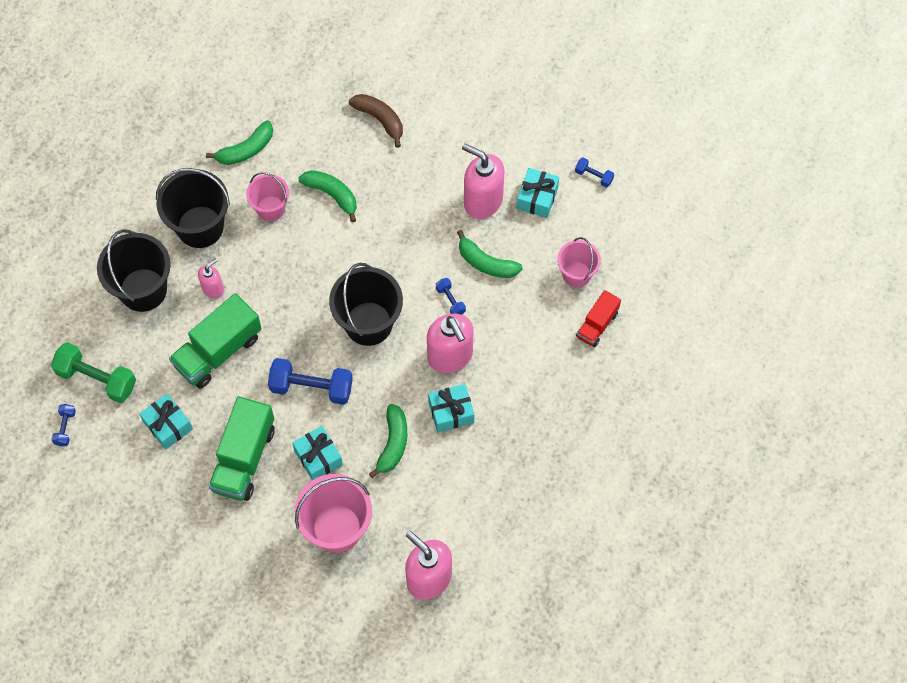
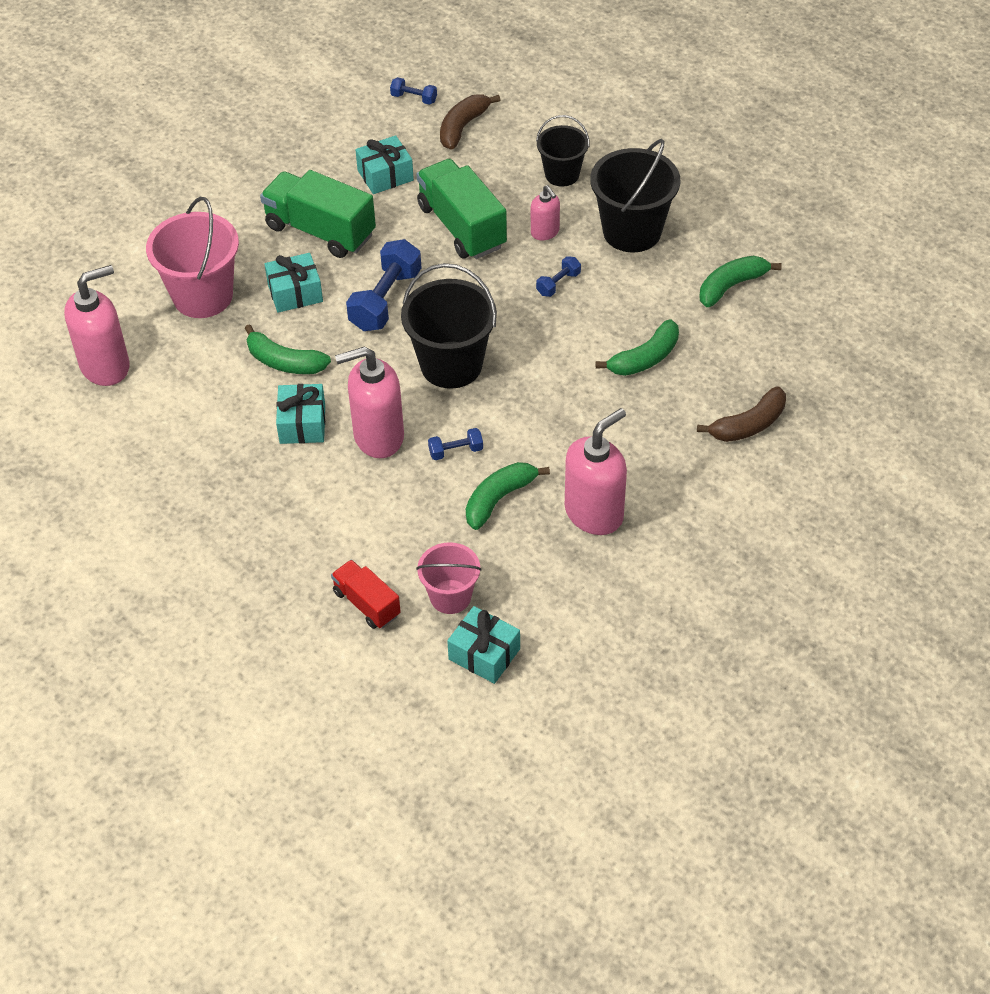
camera: 105 degrees right, 15 degrees down
(97, 379) = (463, 127): green dumbbell -> brown banana
(143, 290) = (562, 174): black bucket -> black bucket, size x0.60
(246, 150) = (731, 286): green banana -> green banana turned 75 degrees clockwise
(271, 208) = (640, 297): pink bucket -> none
(537, 198) = (582, 576): turquoise gift -> turquoise gift (484, 654)
(593, 176) = (601, 652): blue dumbbell -> blue dumbbell (558, 284)

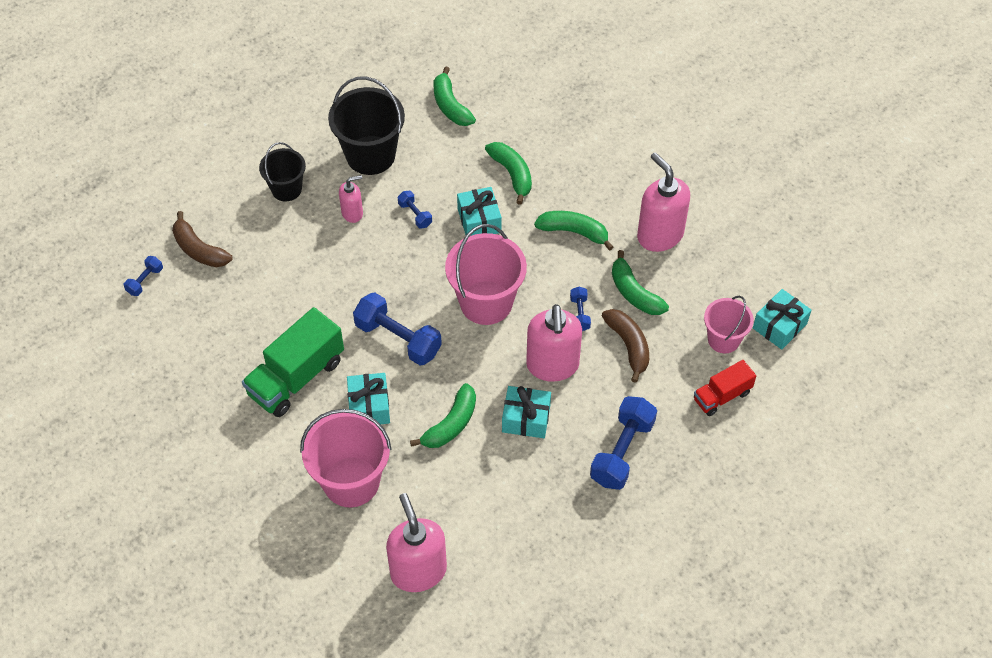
camera: 80 degrees left, 5 degrees up
(273, 516) = (622, 452): none -> blue dumbbell
(385, 175) = (241, 317): turquoise gift -> turquoise gift (479, 221)
(451, 365) = (486, 302): black bucket -> pink bucket
(462, 226) = (326, 270): green truck -> none
(575, 429) = (574, 232): none -> green banana
(748, 425) = (594, 126): brown banana -> brown banana (628, 346)

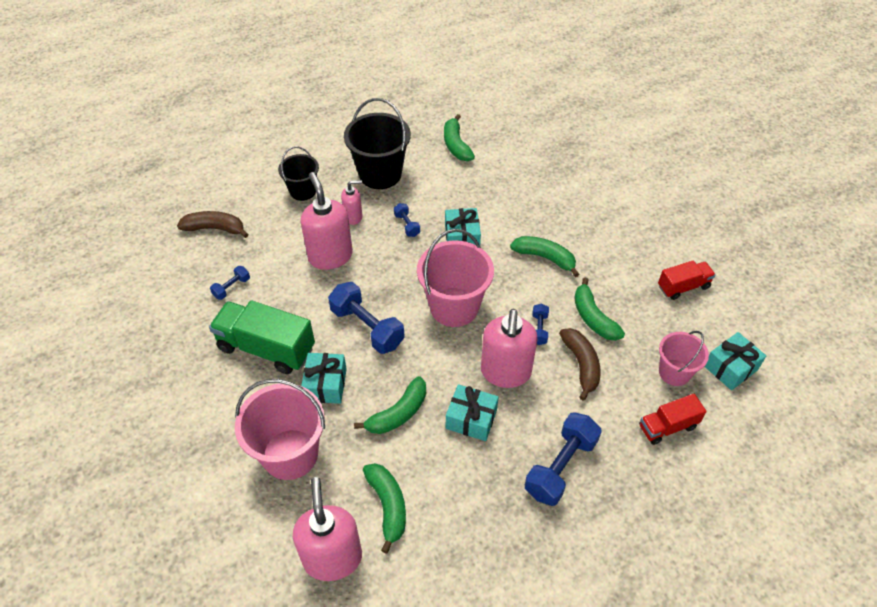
camera: 10 degrees right, 5 degrees down
(145, 281) = (161, 247): blue dumbbell -> blue dumbbell (231, 287)
(199, 249) = (215, 228): brown banana -> brown banana turned 135 degrees clockwise
(296, 377) = (266, 348): green truck -> green truck turned 60 degrees clockwise
(512, 174) = (498, 204): green banana -> green banana (388, 506)
(659, 235) = (623, 271): pink soap dispenser -> pink soap dispenser (330, 256)
(724, 244) = (683, 287): none -> red truck

